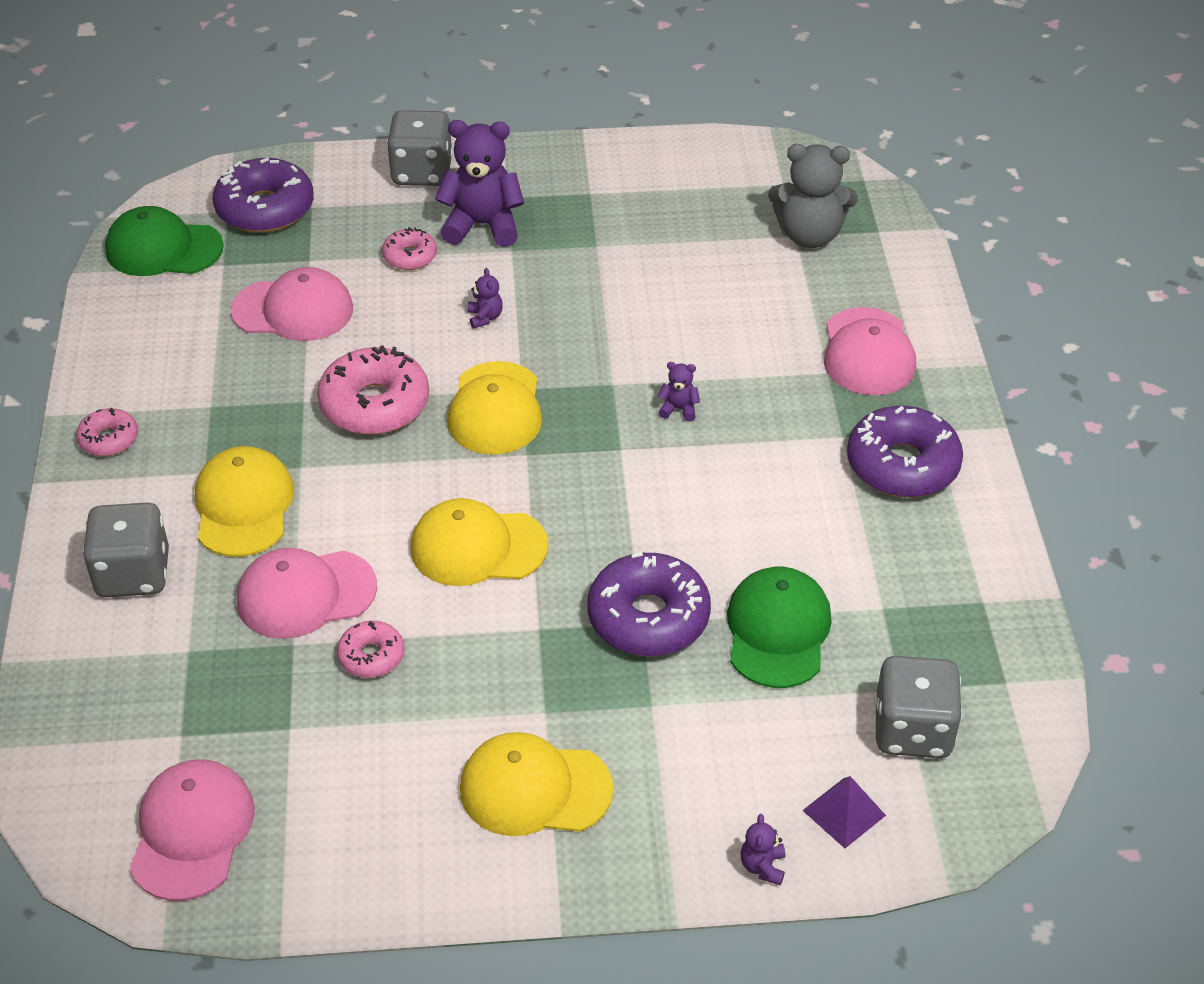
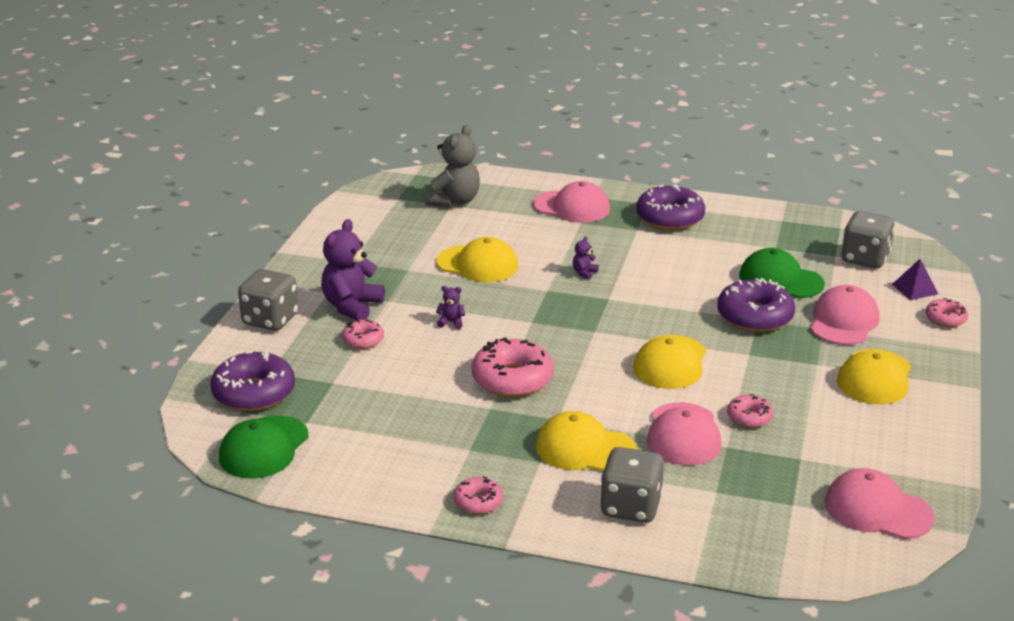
camera: 70 degrees left, 15 degrees down
(293, 310) = (386, 398): pink cap -> pink cap (843, 321)
(495, 409) = (545, 334): yellow cap -> yellow cap (477, 264)
(762, 866) = (945, 319): purple teddy bear -> pink donut

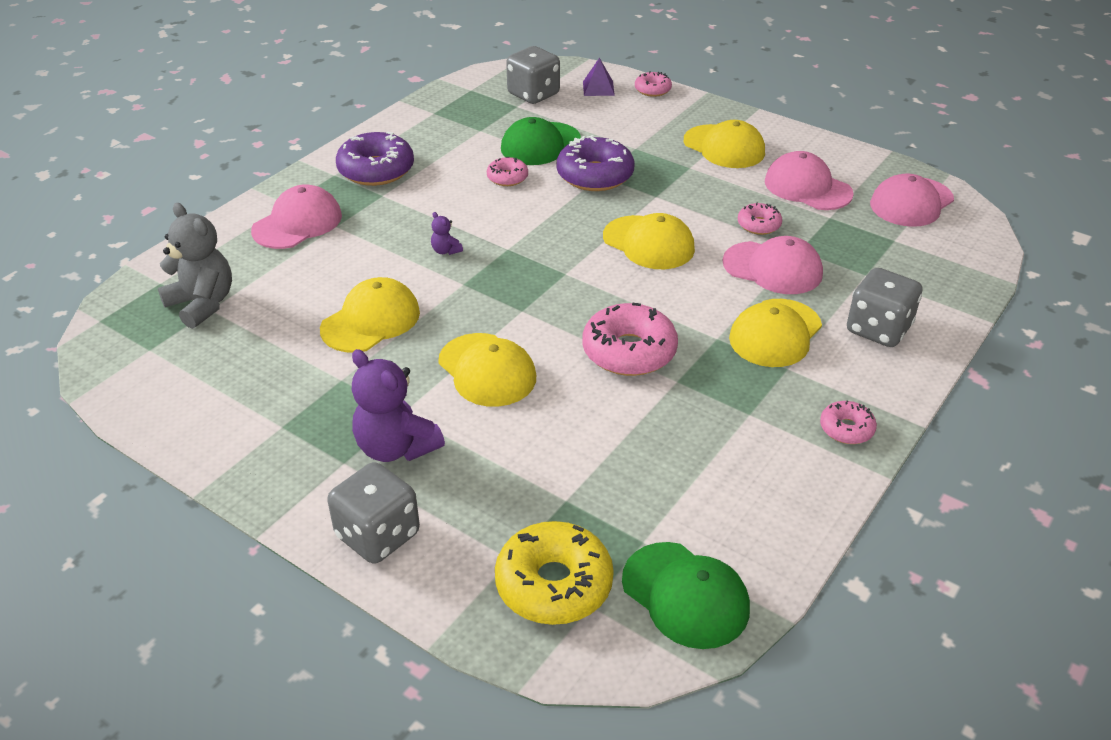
camera: 70 degrees left, 10 degrees up
(254, 393) = (554, 584): purple donut -> yellow donut
(363, 340) = (483, 453): pink donut -> pink donut (507, 178)
(451, 322) = (487, 370): purple teddy bear -> yellow cap
(843, 321) = (629, 135): pink cap -> pink cap (807, 187)

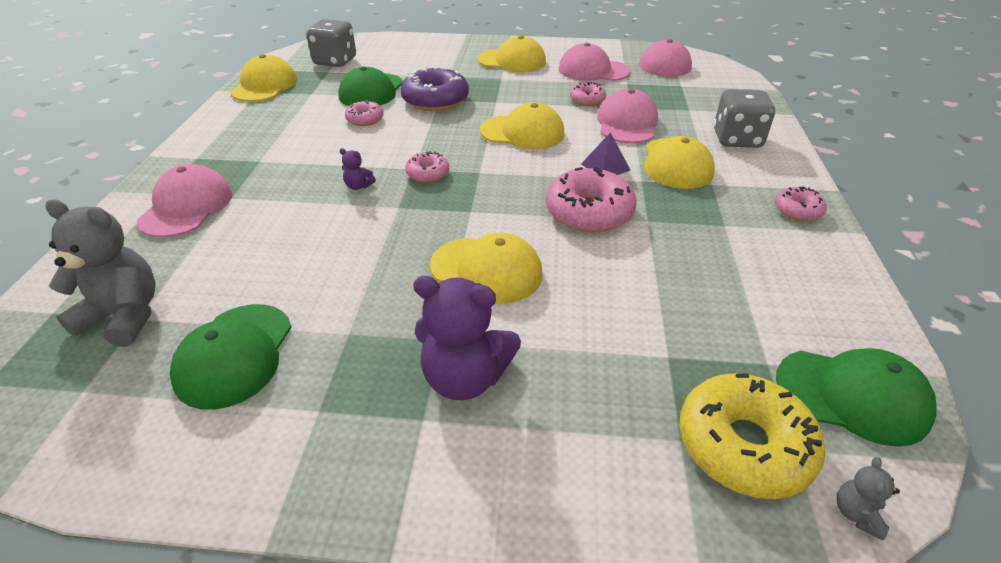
camera: 30 degrees left, 0 degrees up
(254, 363) = (234, 355): none -> green cap
(371, 320) = (335, 267): yellow cap -> yellow cap (265, 85)
(376, 170) = (237, 143): purple donut -> none
(378, 535) = (529, 484): grey dice -> none
(586, 662) = (856, 514): none -> grey teddy bear
(598, 88) = (383, 47): purple pyramid -> purple pyramid (605, 167)
(652, 90) = (425, 40): pink donut -> pink donut (428, 173)
(773, 268) = (627, 123): pink cap -> pink cap turned 75 degrees counterclockwise

